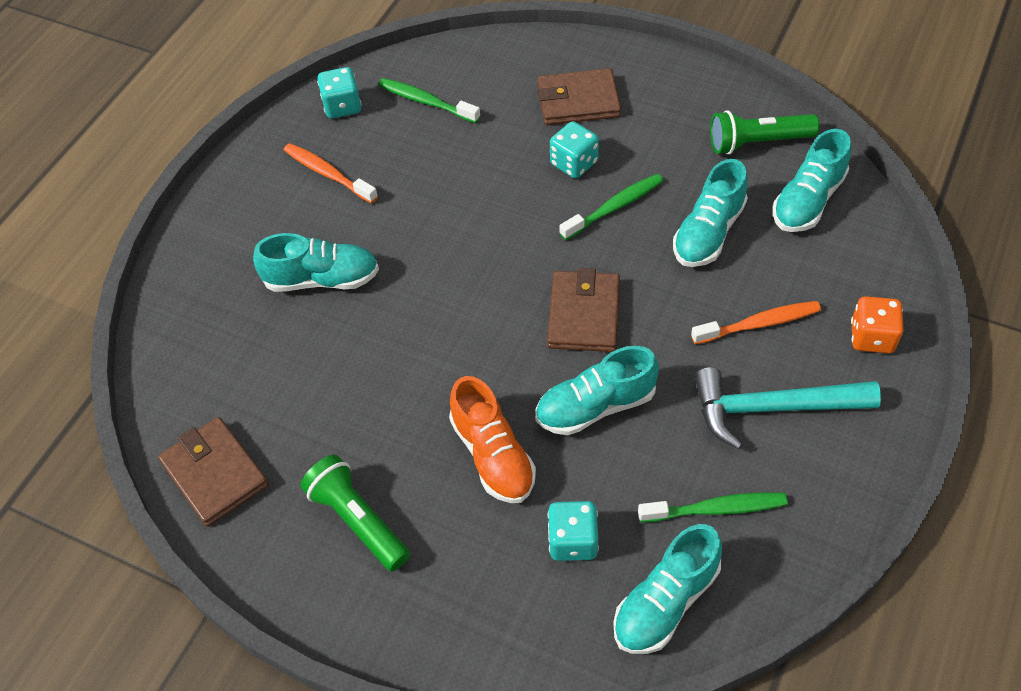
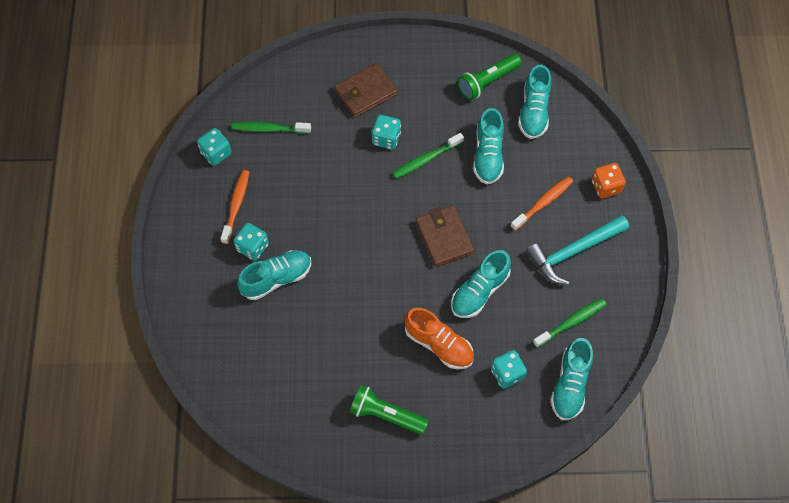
camera: 30 degrees left, 10 degrees up
(215, 474) = (288, 425): brown wallet -> none
(316, 229) = (252, 247): none -> turquoise dice
(328, 173) = (236, 205): orange toothbrush -> orange toothbrush turned 90 degrees clockwise
(615, 207) = (426, 159): green toothbrush -> green toothbrush turned 150 degrees counterclockwise

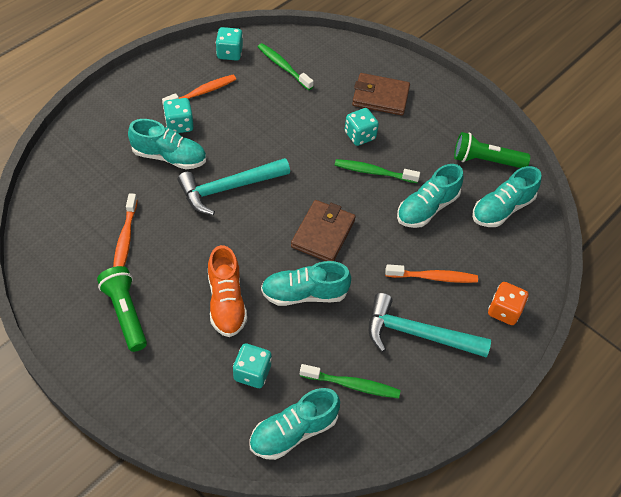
camera: 40 degrees right, 10 degrees down
(322, 367) = (125, 239): none -> orange toothbrush
(346, 263) = (228, 188): none -> turquoise hammer

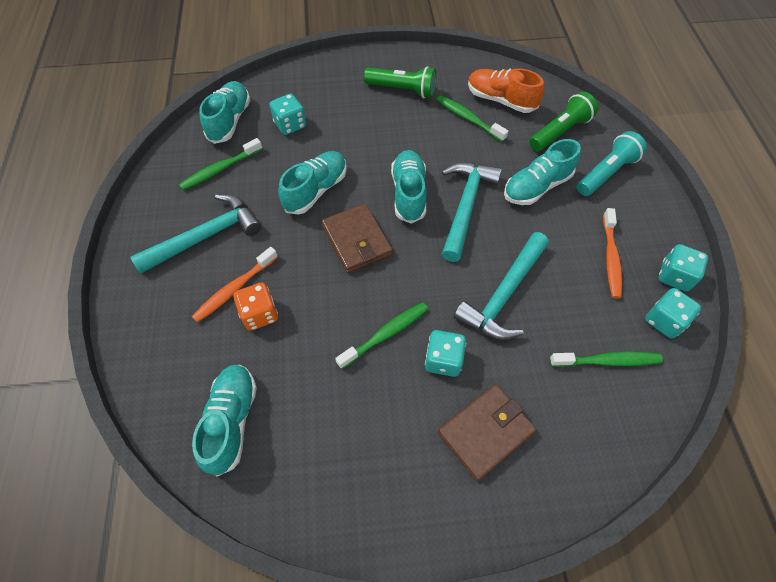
camera: 135 degrees right, 5 degrees up
(118, 124) = (606, 173): none -> turquoise flashlight
(125, 239) = (468, 118): orange toothbrush -> green toothbrush
(179, 125) = (574, 215): turquoise dice -> turquoise dice (674, 276)
(226, 302) = (357, 142): orange shoe -> orange shoe (500, 100)
(285, 130) = (503, 295): none -> turquoise hammer
(426, 208) = (302, 347): turquoise shoe -> turquoise shoe (409, 193)
(486, 160) = (299, 469): green flashlight -> green flashlight (560, 132)
(504, 311) = (149, 316): orange dice -> orange dice (259, 314)

